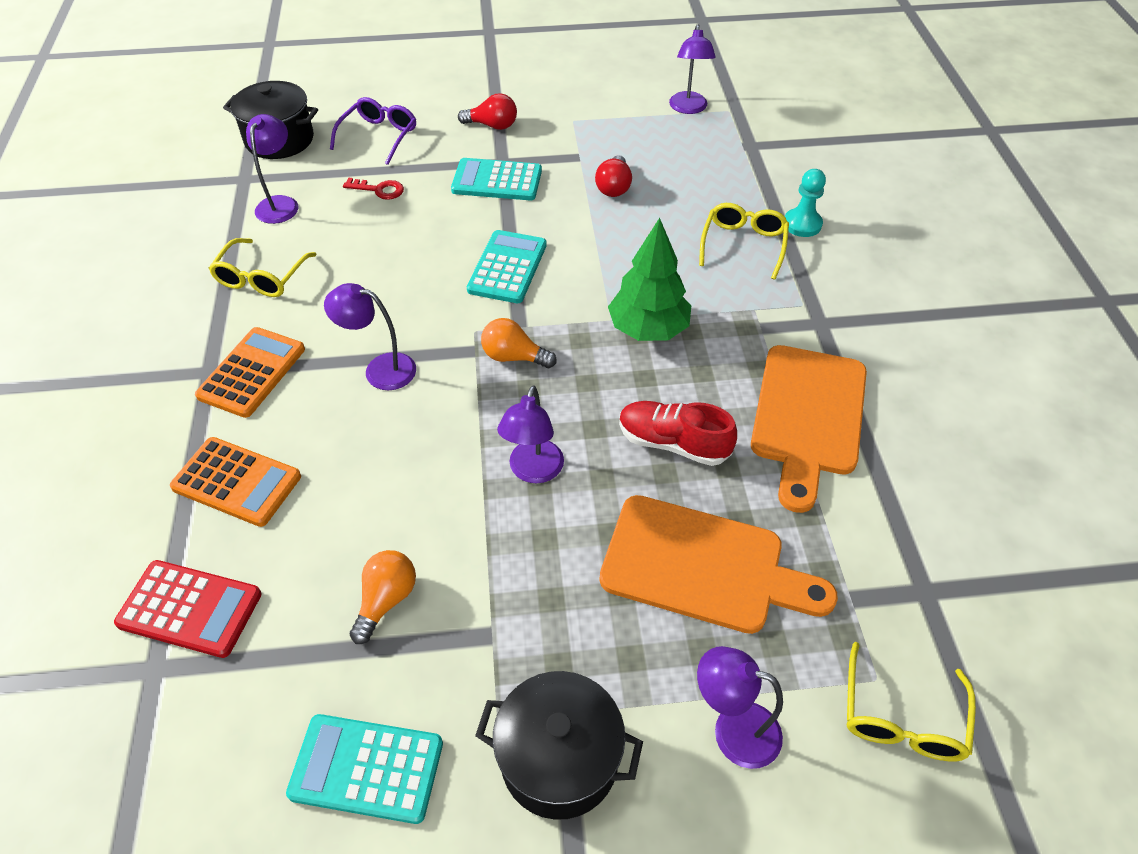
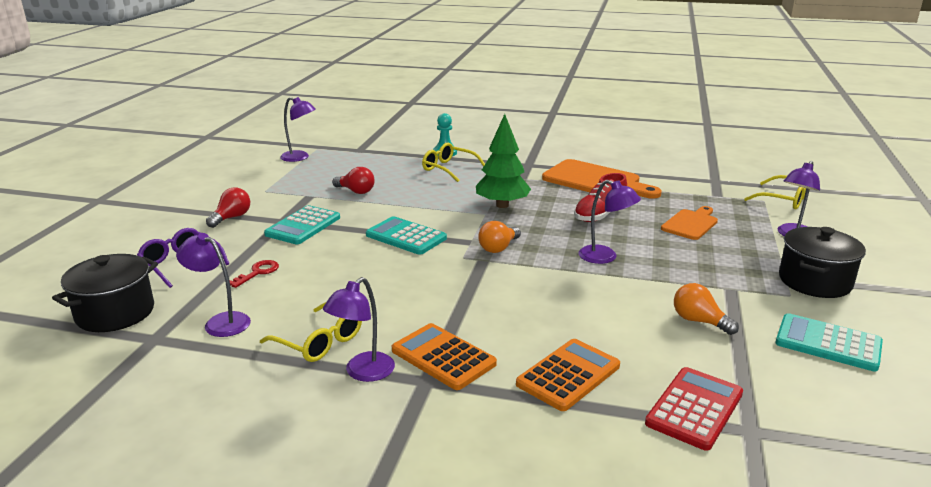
camera: 70 degrees left, 25 degrees down
(367, 768) = (828, 343): turquoise calculator -> turquoise calculator turned 90 degrees clockwise
(380, 369) = (478, 298): purple lamp -> purple lamp (363, 373)
(702, 566) = (691, 224): orange cutting board -> orange cutting board, size x0.58

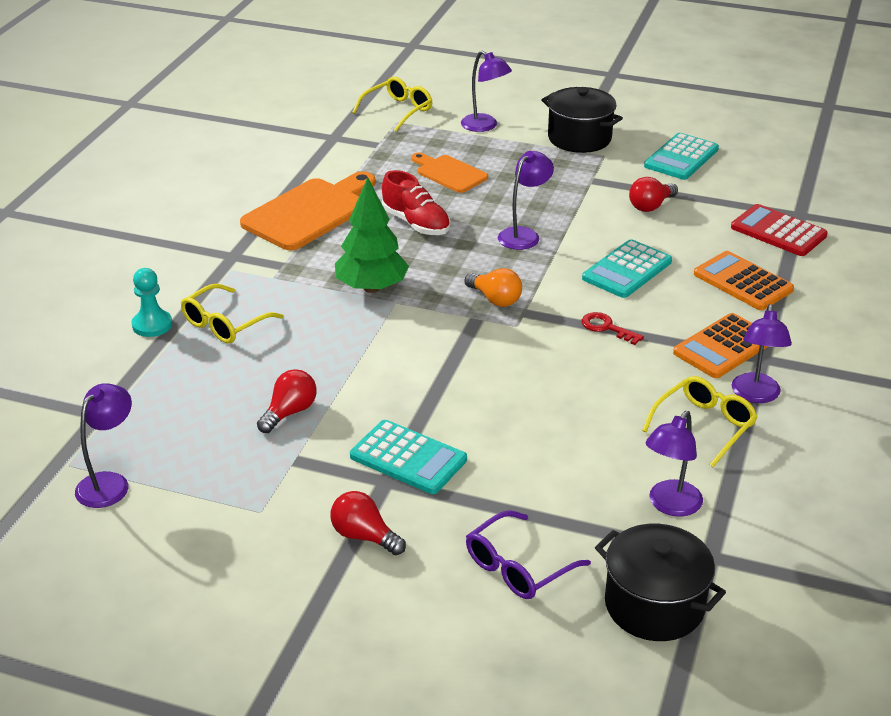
camera: 85 degrees left, 10 degrees up
(257, 273) = (548, 488): red key -> red key (606, 328)
(363, 373) = (755, 395): purple lamp -> purple lamp turned 60 degrees clockwise
(406, 237) = (456, 366): turquoise calculator -> turquoise calculator (627, 270)
(699, 321) = (651, 206): orange light bulb -> red light bulb

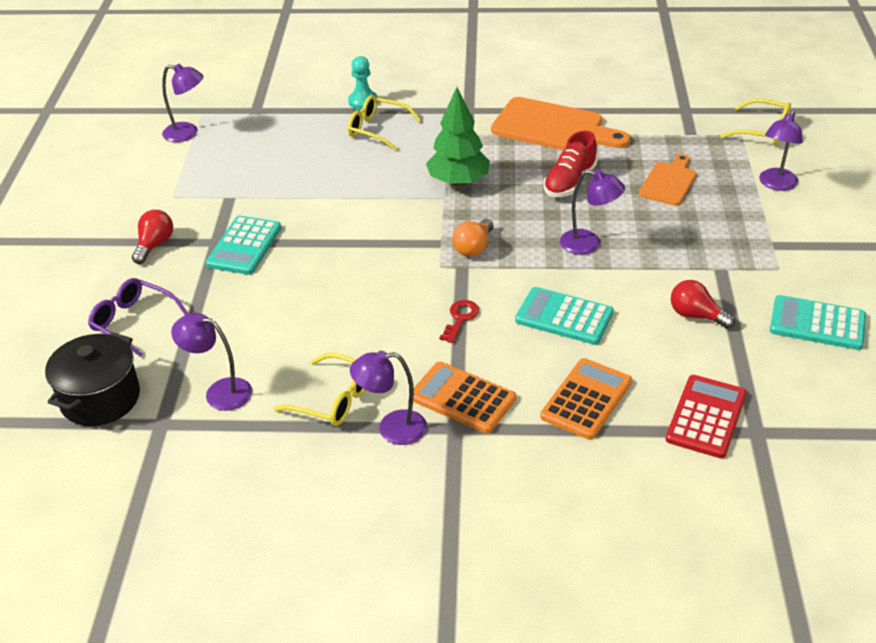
camera: 75 degrees right, 5 degrees up
(289, 412) = (282, 182): red light bulb -> none
(579, 138) = (801, 247): black pot -> none

